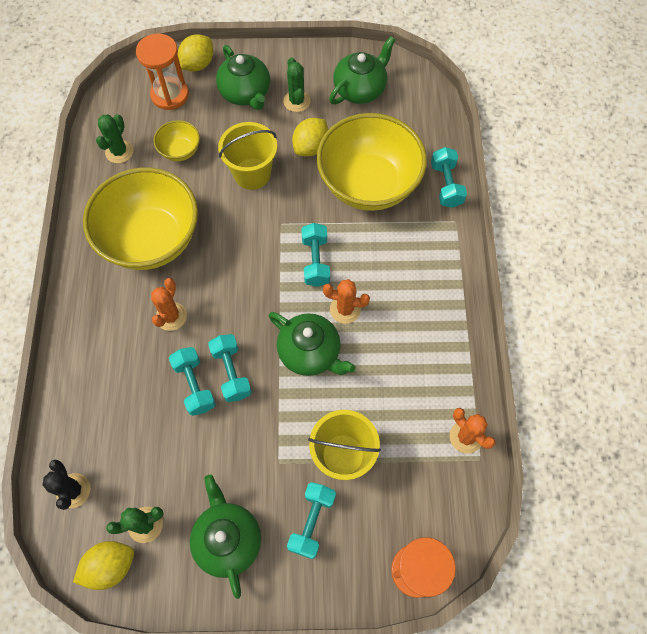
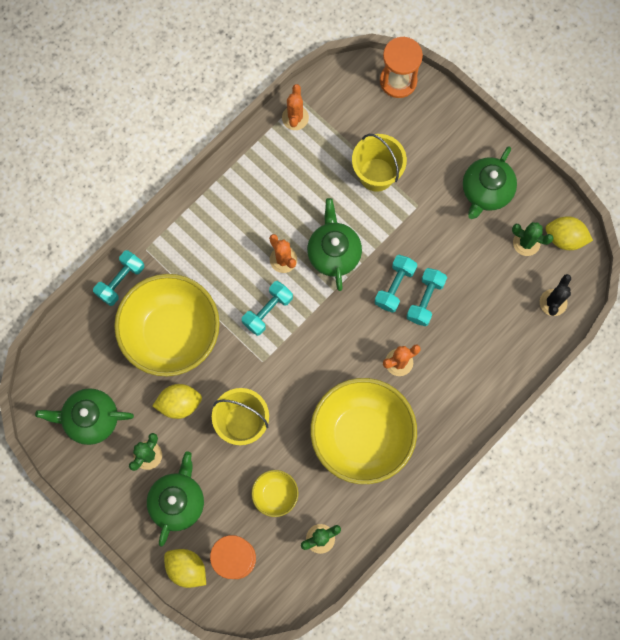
camera: 135 degrees left, 10 degrees up
(198, 64) = (186, 568): yellow lemon -> yellow lemon turned 45 degrees clockwise
(312, 522) = (430, 156): turquoise dumbbell -> none

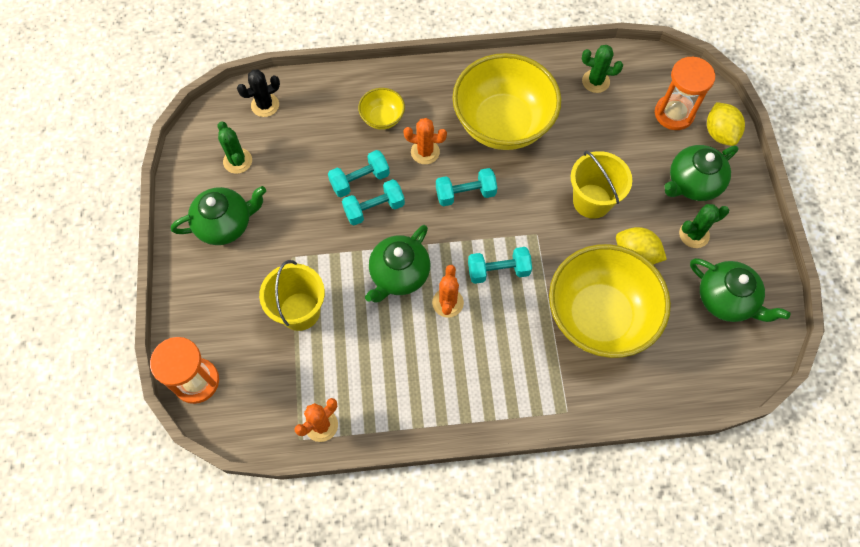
camera: 140 degrees left, 10 degrees down
(120, 281) = (613, 400): turquoise dumbbell -> turquoise dumbbell (465, 194)
(275, 494) = (607, 133): yellow bowl -> yellow bowl (382, 118)
(565, 238) = (205, 142): yellow lemon -> none

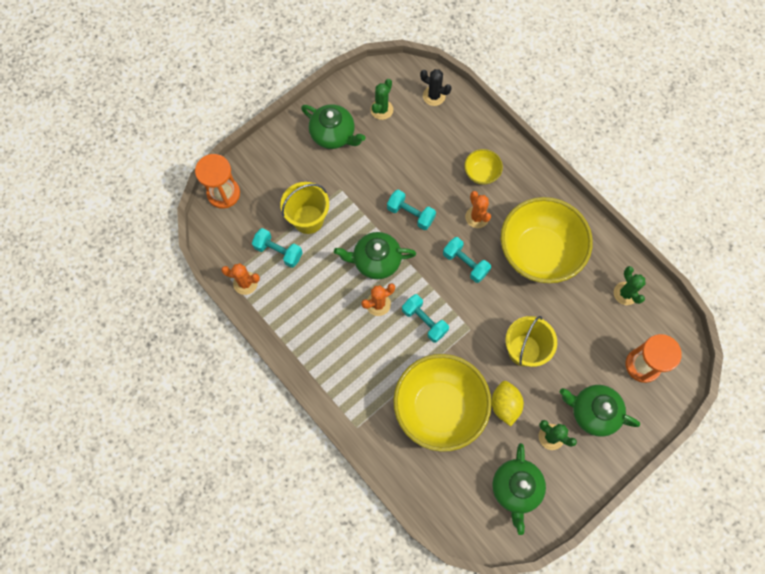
camera: 55 degrees right, 5 degrees up
(360, 180) = (424, 191): turquoise dumbbell -> turquoise dumbbell (278, 251)
(719, 133) = (652, 408): yellow lemon -> none

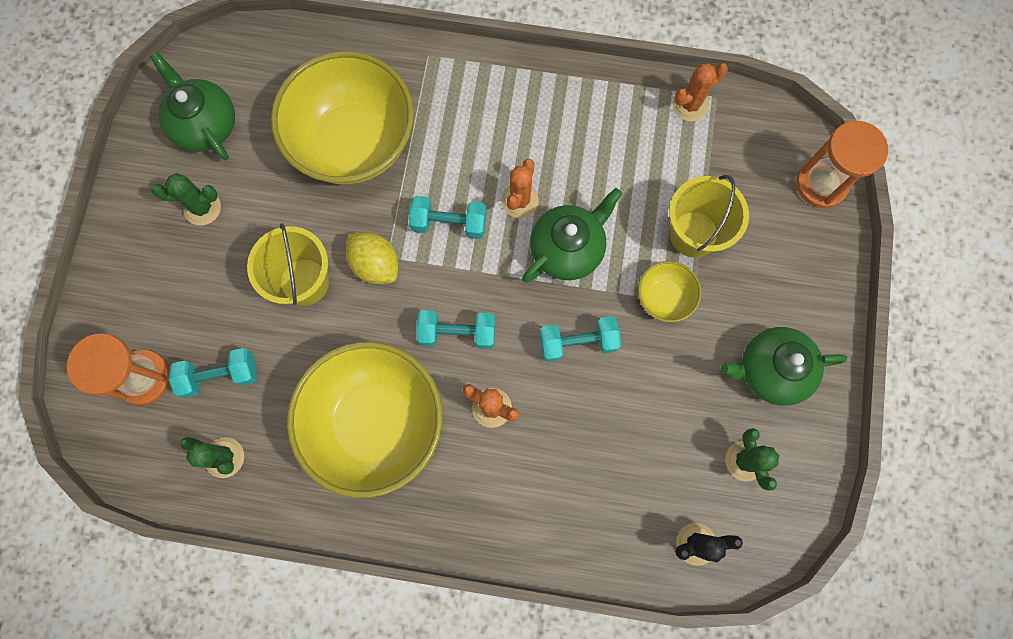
camera: 140 degrees right, 5 degrees up
(278, 251) = (689, 168): turquoise dumbbell -> turquoise dumbbell (220, 376)
(481, 173) = (536, 476): yellow bowl -> yellow bowl (664, 297)
(505, 405) = (281, 202): yellow lemon -> yellow lemon (376, 264)
(593, 412) = (170, 273): green teapot -> none

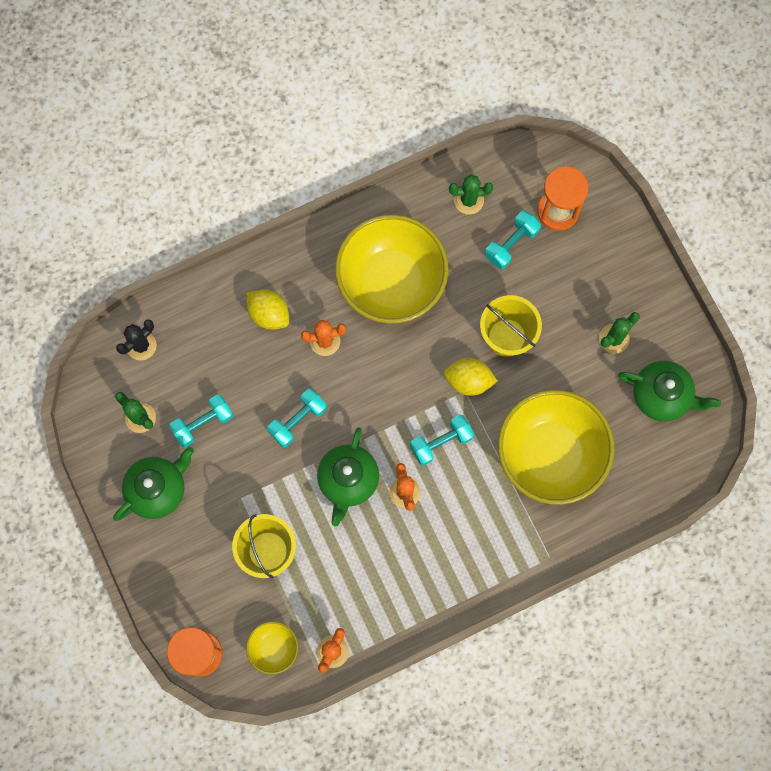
camera: 145 degrees right, 0 degrees up
(457, 333) = (381, 373): turquoise dumbbell -> turquoise dumbbell (203, 423)
(531, 480) = (269, 314): none -> yellow lemon
(664, 297) = (260, 491): yellow bowl -> yellow bowl (273, 648)

